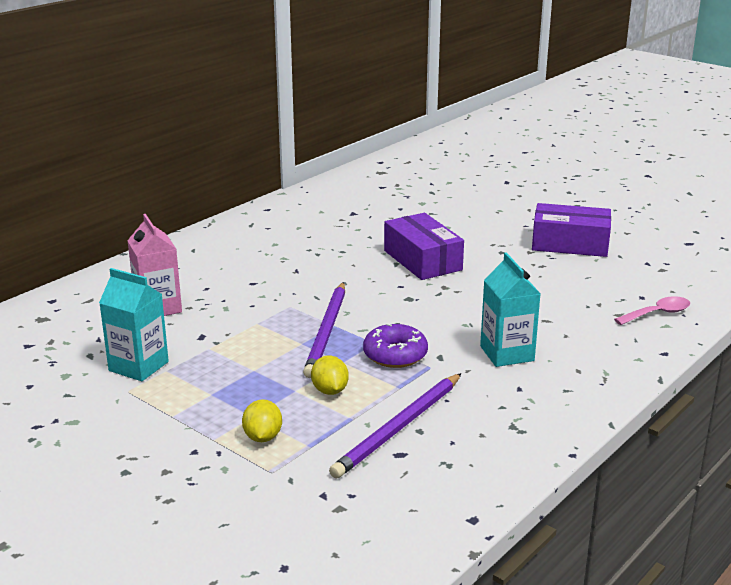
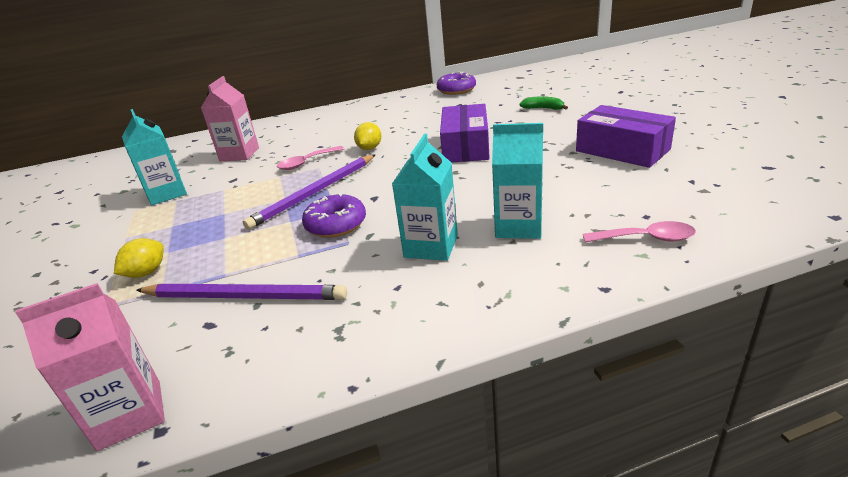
camera: 35 degrees right, 5 degrees up
(266, 303) = (306, 163): none -> pink spoon
(326, 195) = (456, 90): none -> purple donut
(330, 391) = (246, 244): yellow lemon -> yellow lemon (369, 148)
(398, 428) = (244, 296): purple pencil -> purple pencil turned 150 degrees counterclockwise
(434, 520) = (130, 414): none -> pink carton
(452, 209) = (543, 108): none -> green banana
(558, 323) = (518, 226): none -> turquoise carton

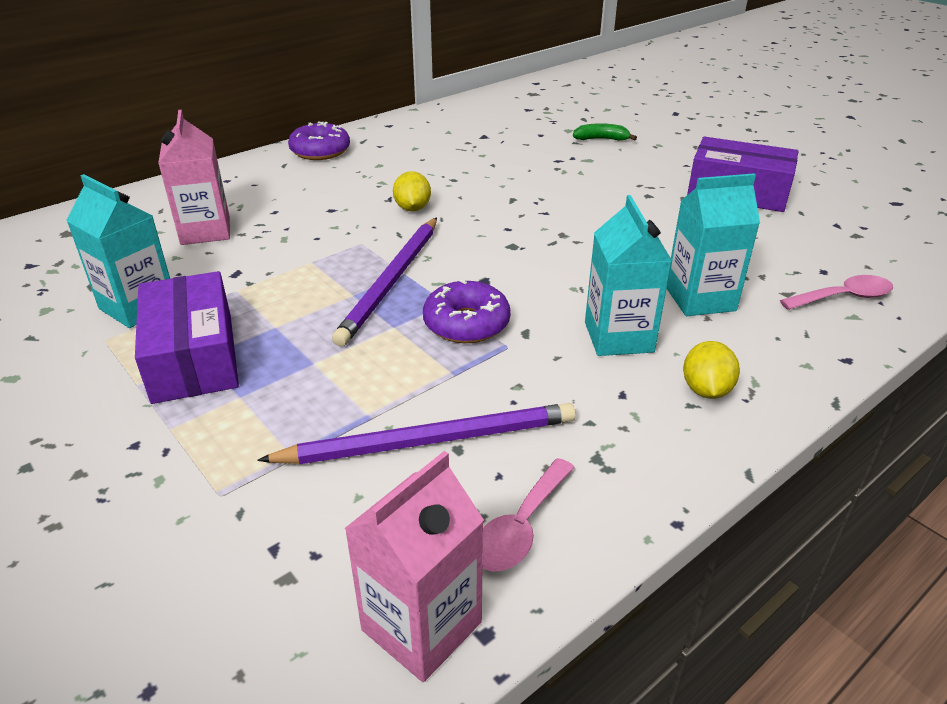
camera: 25 degrees left, 5 degrees up
(146, 273) = (236, 433): yellow lemon -> yellow lemon (706, 390)
(306, 163) = (334, 237): pink spoon -> pink spoon (520, 527)
(456, 90) = (461, 114): purple donut -> purple donut (320, 151)
(465, 146) = (546, 198): purple box -> purple box (193, 356)

